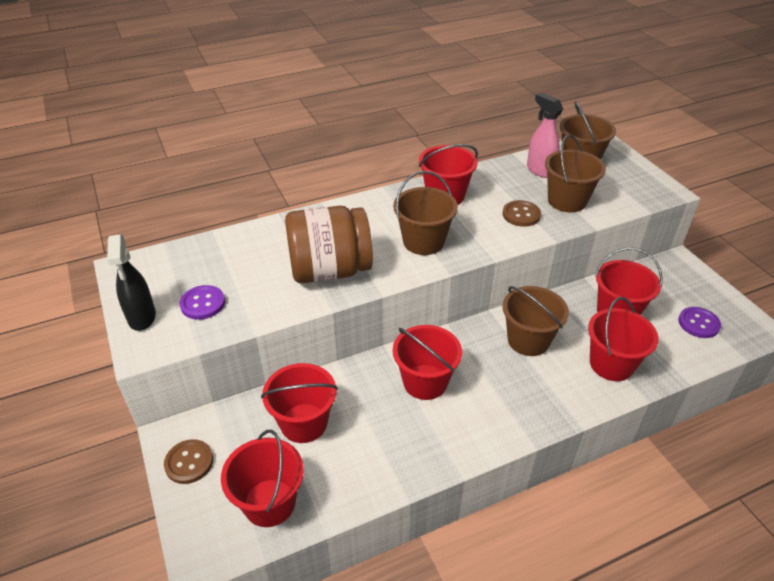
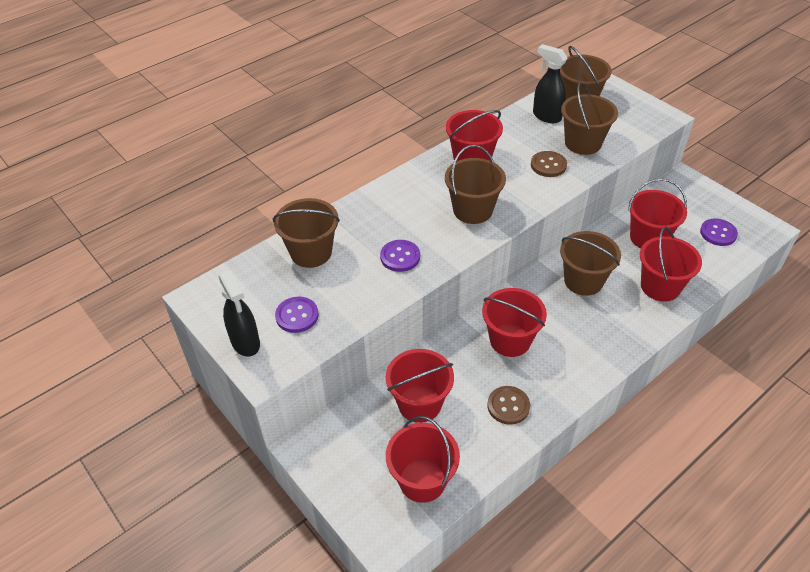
camera: 15 degrees left, 5 degrees up
(189, 462) = (332, 465): brown button -> brown button (508, 406)
(247, 249) = (311, 252): none -> brown bucket
(329, 270) = (400, 257): brown jar -> purple button
(539, 170) = (546, 116): pink spray bottle -> black spray bottle

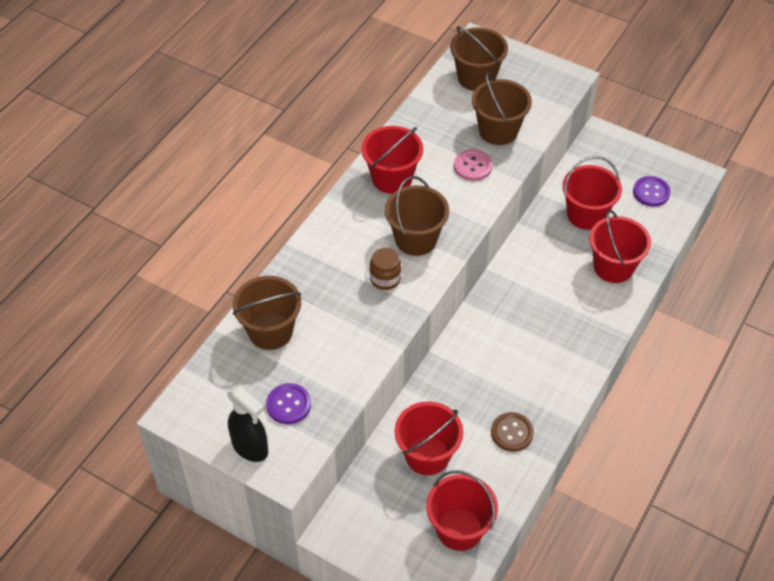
camera: 20 degrees left, 5 degrees up
(400, 257) = (364, 312): purple button -> none
(431, 235) = (385, 279): none -> brown jar
(510, 340) = (489, 364): red bucket -> none
(546, 116) = (449, 105): black spray bottle -> none
(548, 165) = (472, 166): brown button -> pink button
(583, 281) = (538, 280): brown bucket -> none

